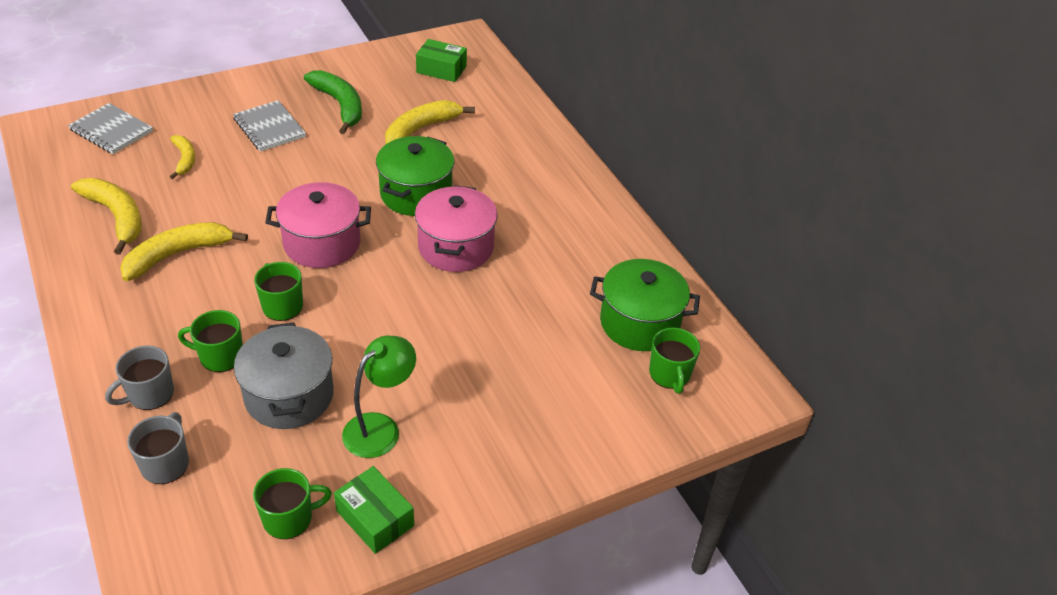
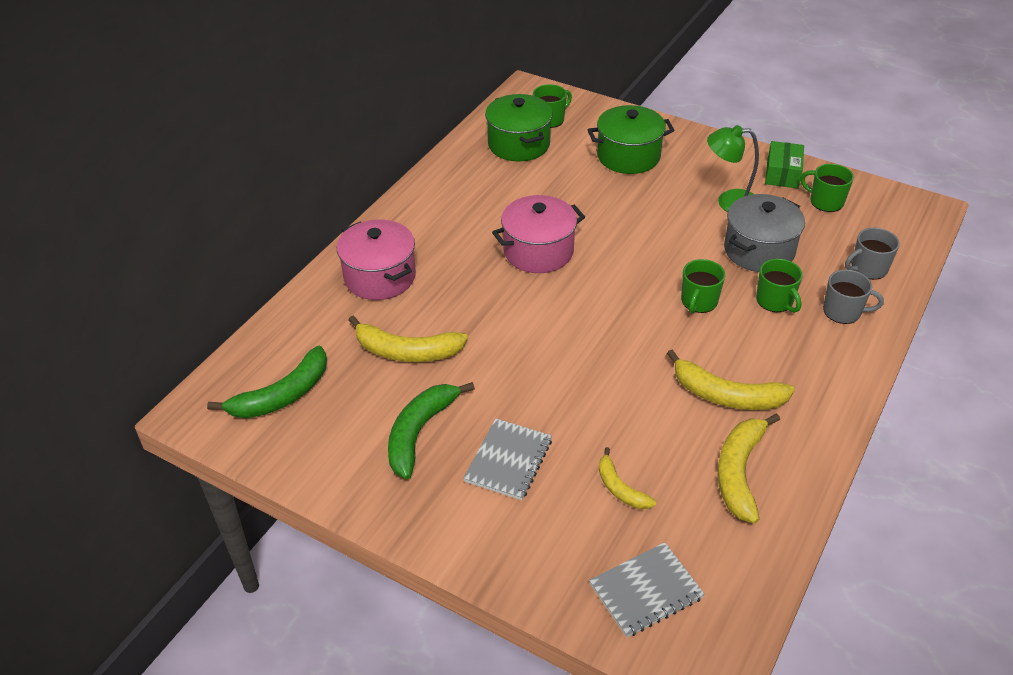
camera: 120 degrees left, 0 degrees up
(111, 131) = (646, 591): grey notebook -> grey notebook turned 60 degrees clockwise
(184, 159) = (620, 488): yellow banana -> yellow banana turned 75 degrees counterclockwise
(322, 243) = (616, 321): pink pot -> pink pot (380, 277)
(416, 194) = (500, 304): green pot -> green pot (628, 156)
(441, 69) = (282, 395): green box -> green banana

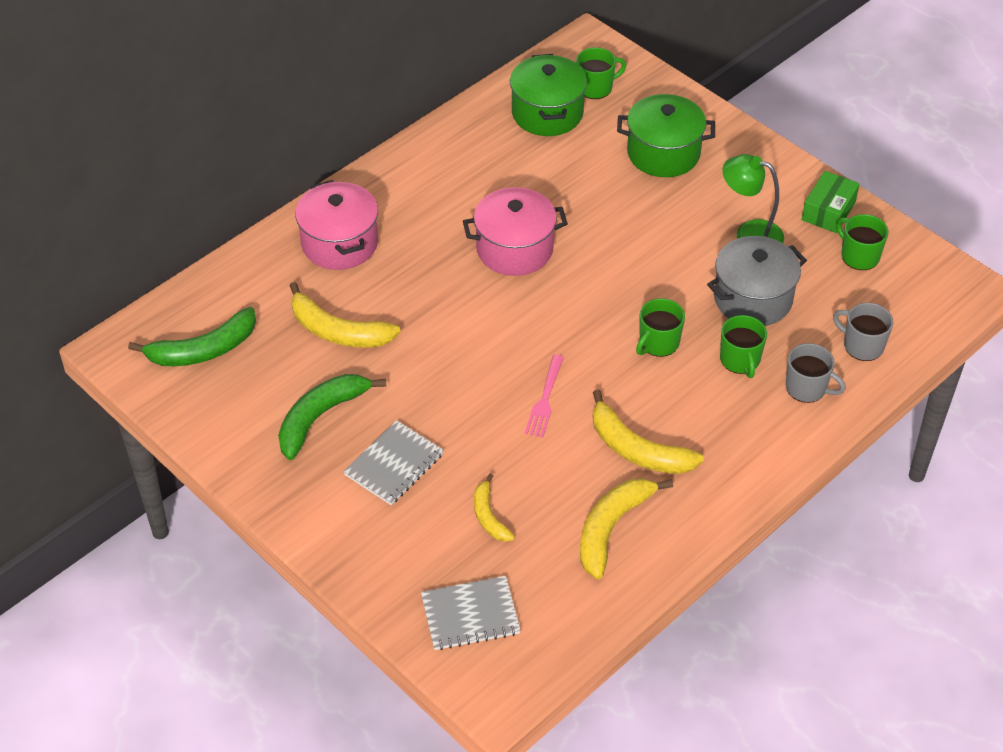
camera: 15 degrees right, 5 degrees up
(622, 369) = (545, 399): none -> pink fork
(868, 268) = (862, 345): grey mug -> grey mug turned 45 degrees clockwise

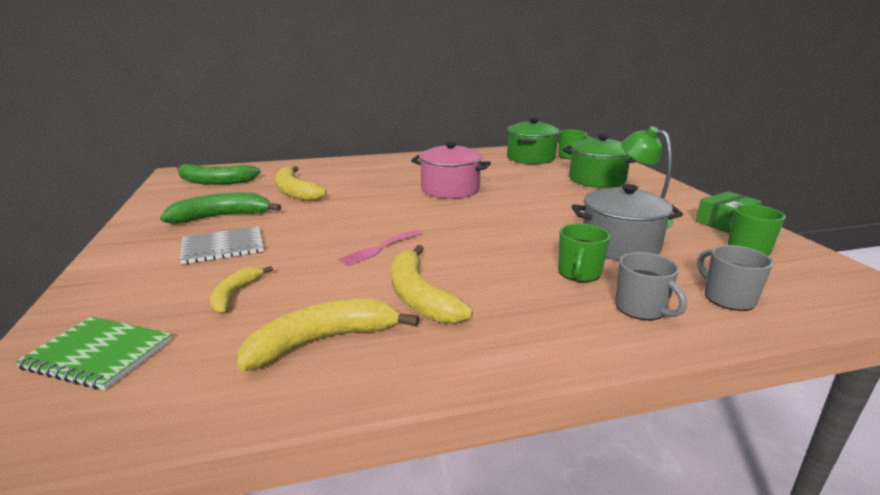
camera: 30 degrees right, 25 degrees down
(339, 243) = (349, 169): pink pot -> none
(470, 615) = (98, 354): grey notebook -> green notebook
(658, 343) = (509, 246): green mug -> none

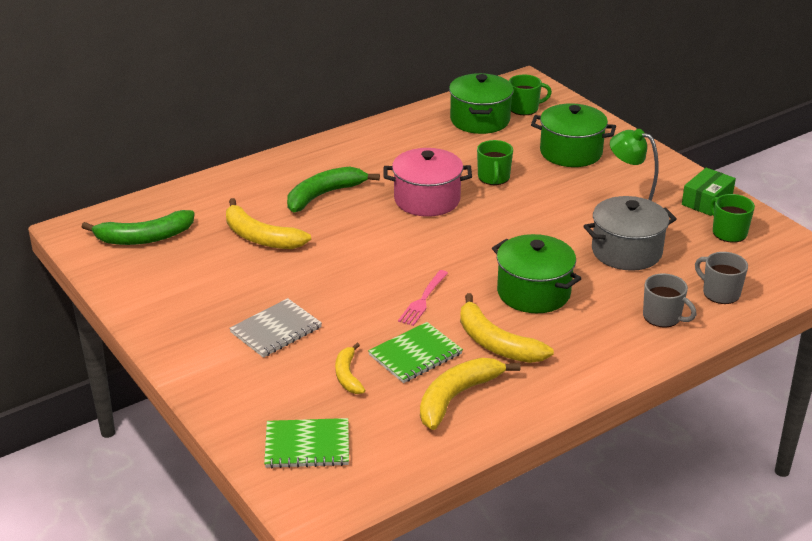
camera: 20 degrees left, 10 degrees up
(222, 216) = (224, 291): green banana -> green banana (324, 195)
(323, 290) = (415, 355): none -> green notebook
(496, 261) = (533, 292): none -> green pot
(579, 273) = (605, 291): green mug -> green mug (493, 178)

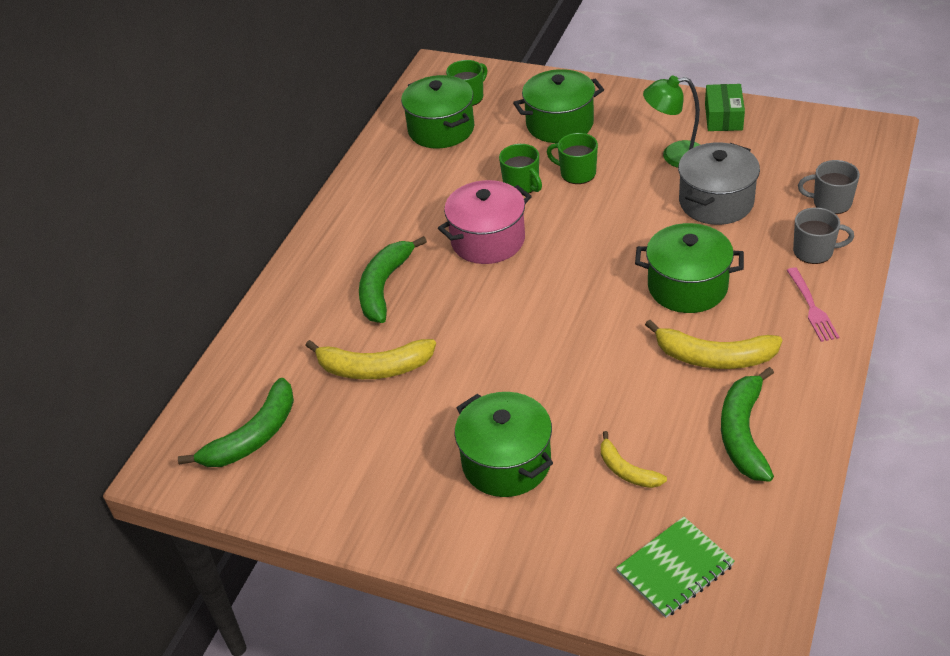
camera: 30 degrees left, 10 degrees up
(276, 330) = (506, 462): grey notebook -> green pot
(415, 355) = (660, 411): green notebook -> none
(423, 299) = (602, 349): pink fork -> pink fork (811, 307)
(457, 397) = (743, 433): yellow banana -> green banana
(728, 233) = (773, 139): green mug -> green mug (577, 173)

